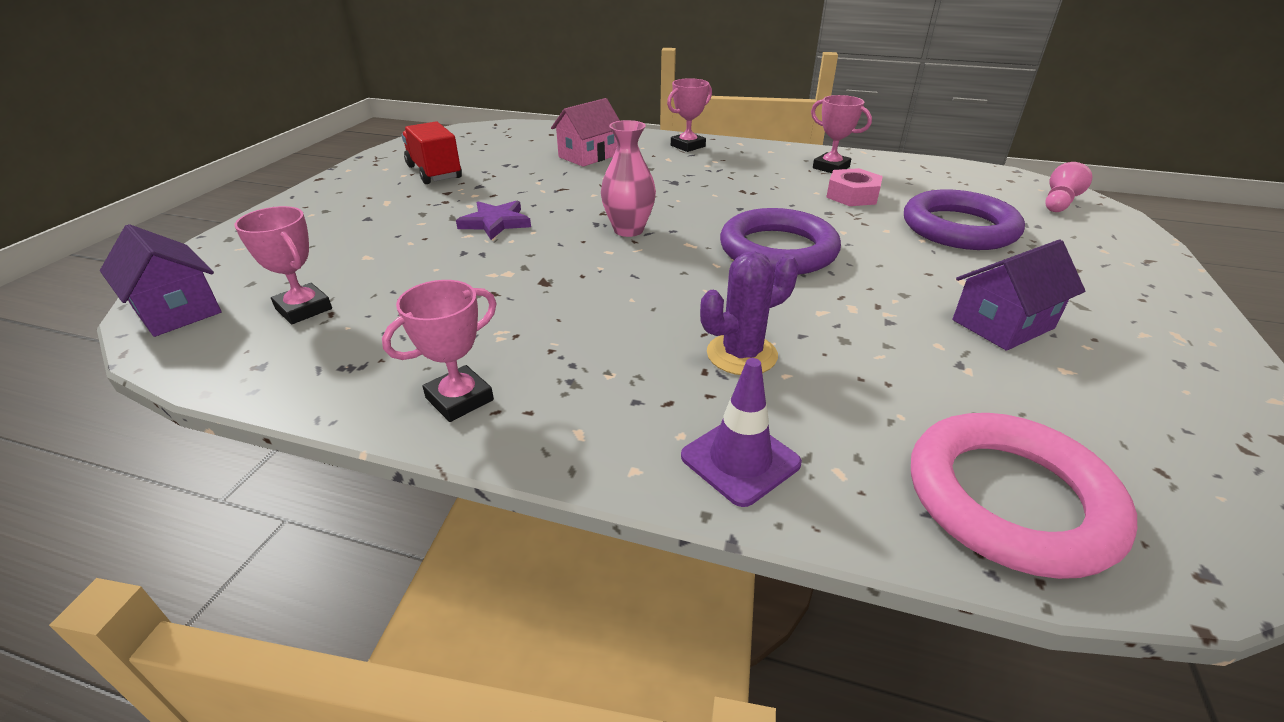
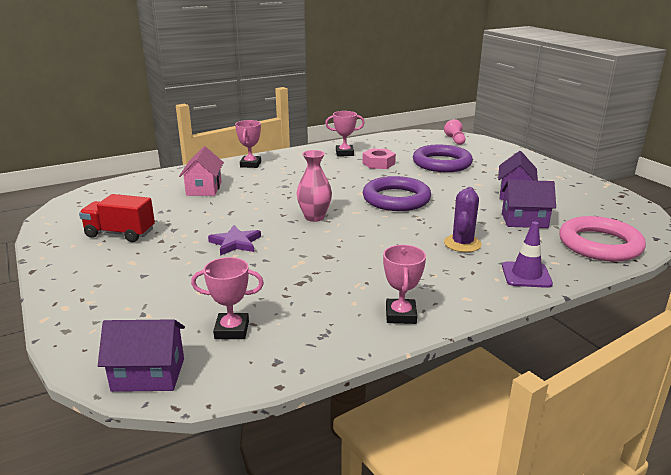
camera: 45 degrees left, 10 degrees down
(929, 374) = (524, 220): none -> purple house

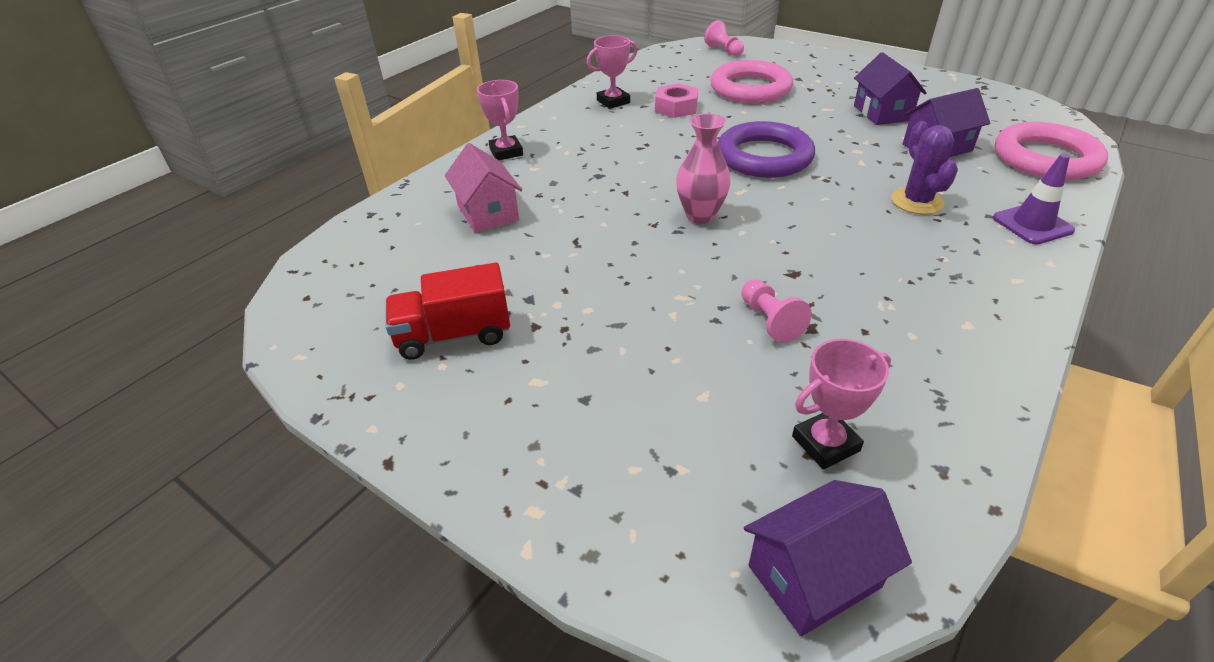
camera: 25 degrees left, 15 degrees up
(235, 243) = (648, 293): purple star -> none
(281, 273) = (770, 321): none -> pink pawn
(400, 315) = (984, 333): pink trophy -> none
(442, 163) = (750, 88): purple ring -> pink ring

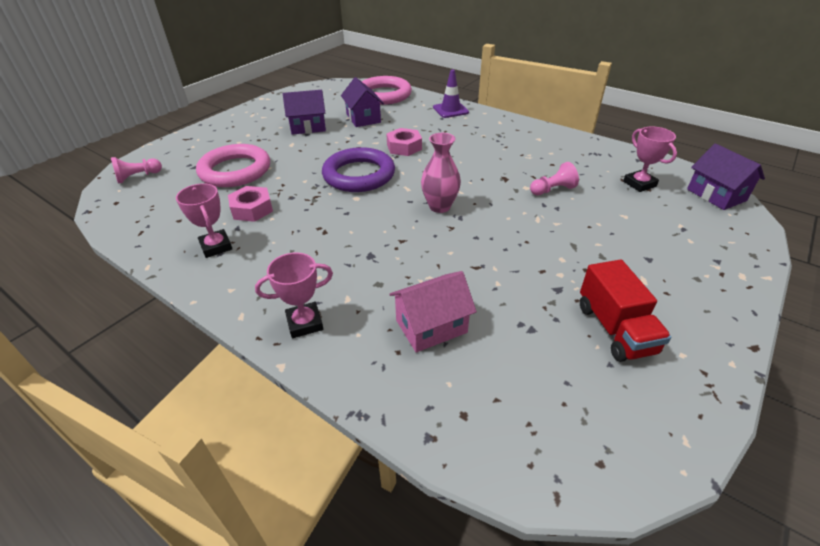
camera: 90 degrees left, 0 degrees up
(858, 184) = (404, 147): none -> pink nut
(917, 201) = (426, 133): purple cactus -> none

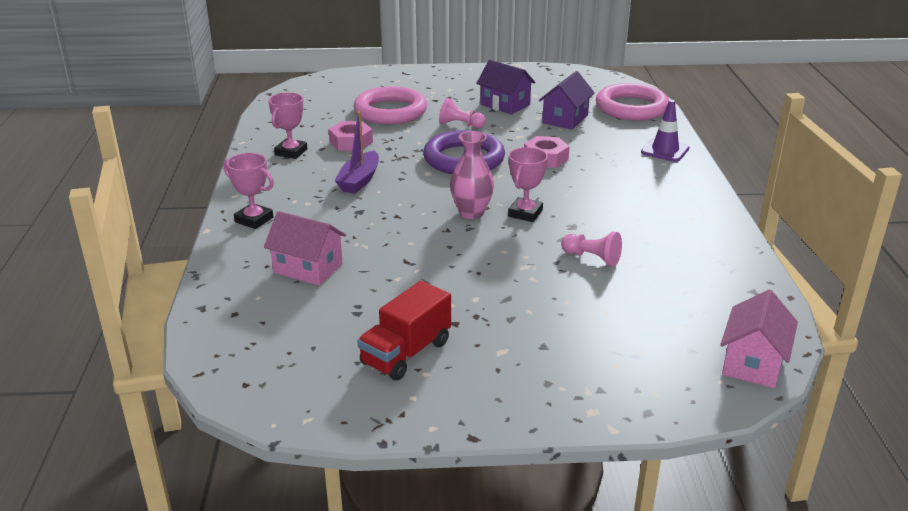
camera: 50 degrees right, 10 degrees down
(138, 177) = (329, 85): pink pawn -> pink pawn (460, 125)
(321, 233) = (359, 180): none -> purple boat
(639, 184) = (692, 305): pink trophy -> pink trophy (525, 213)
(716, 195) = (753, 363): purple house -> pink house

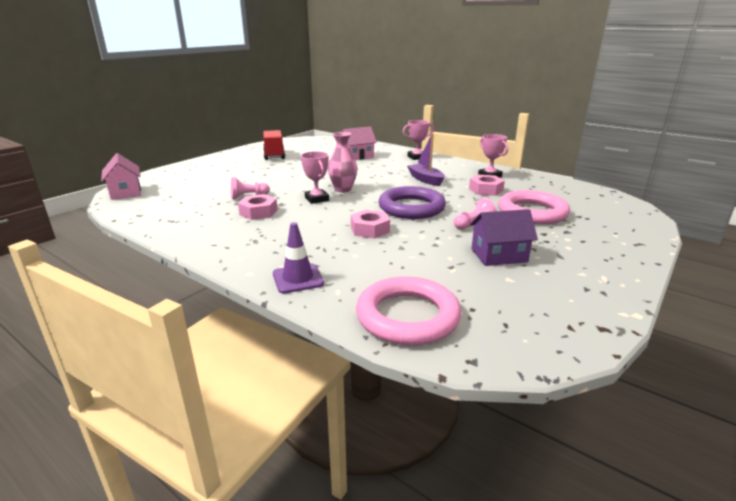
camera: 130 degrees right, 5 degrees down
(565, 119) = (429, 267): purple house -> none
(613, 226) = (258, 212): none -> pink nut

